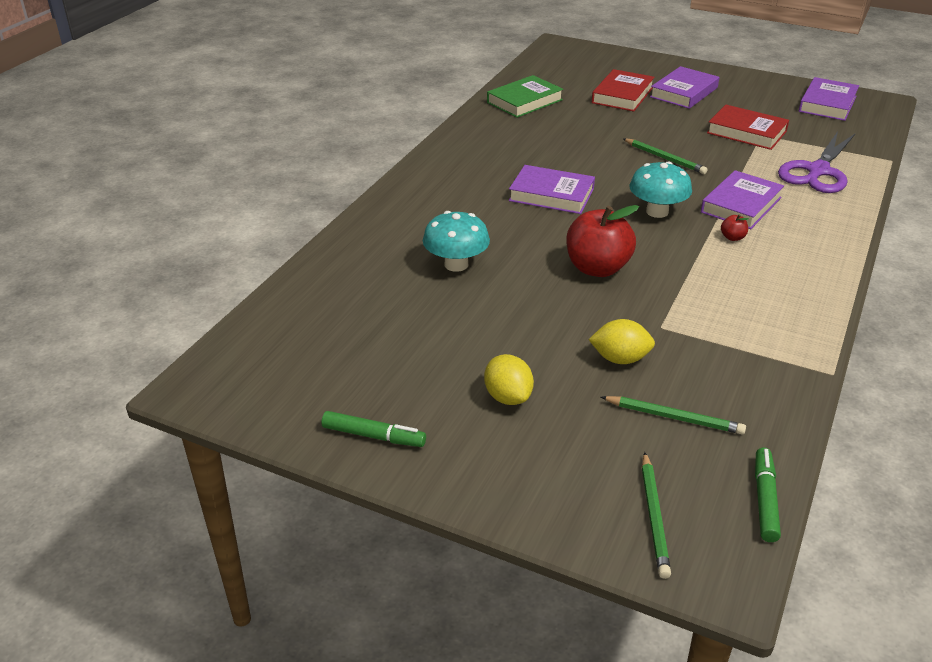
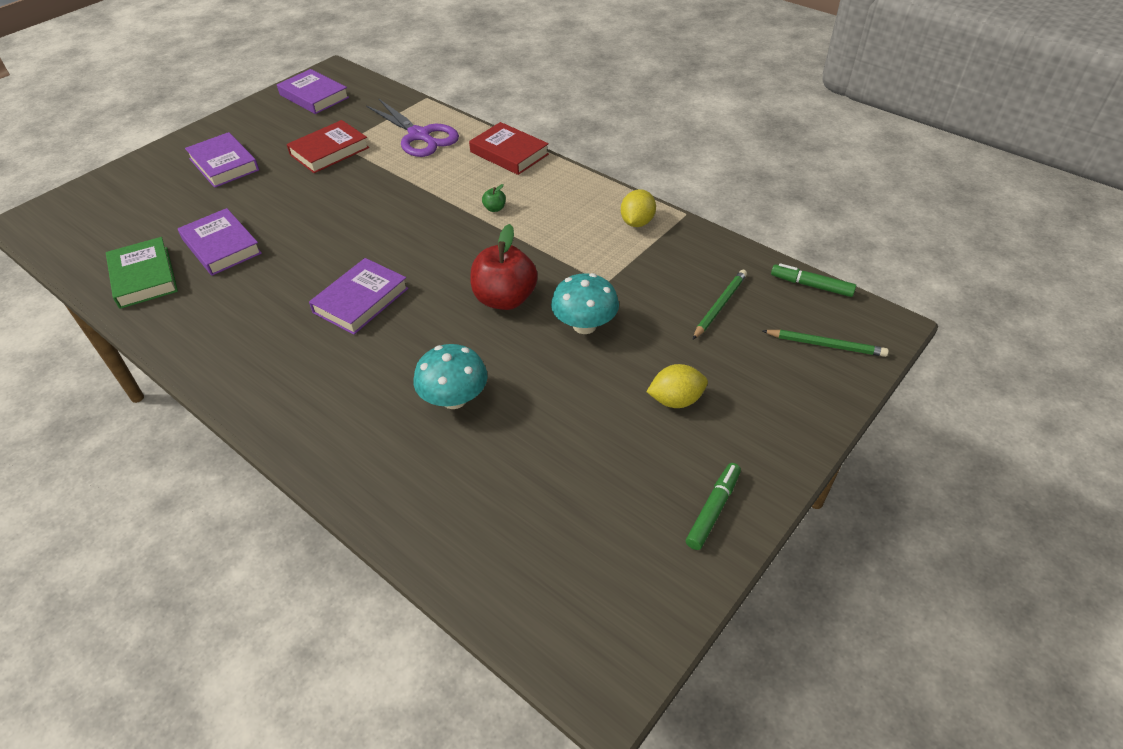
camera: 75 degrees left, 10 degrees up
(620, 359) = (641, 317): yellow lemon -> yellow lemon (637, 222)
(622, 95) = (194, 204): red book -> red book (509, 153)
(657, 212) = (431, 239): turquoise mushroom -> turquoise mushroom (584, 325)
(664, 158) = (341, 210): green pencil -> none
(732, 237) = (494, 208): red apple -> green apple
(741, 205) = (447, 189): purple book -> purple book (221, 246)

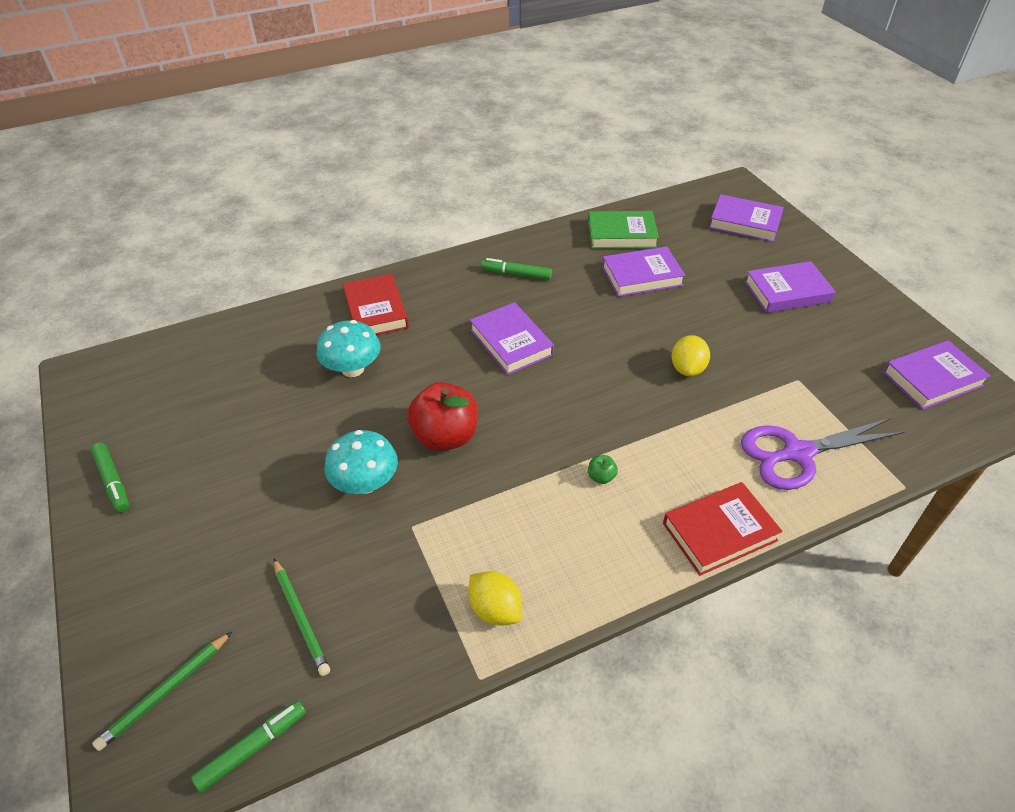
camera: 115 degrees right, 0 degrees up
(107, 203) = (744, 222): none -> purple book
(242, 333) = (516, 274): none -> green marker
(329, 151) = (787, 368): red book -> red book (376, 310)
(675, 400) = (225, 510): yellow lemon -> yellow lemon (687, 369)

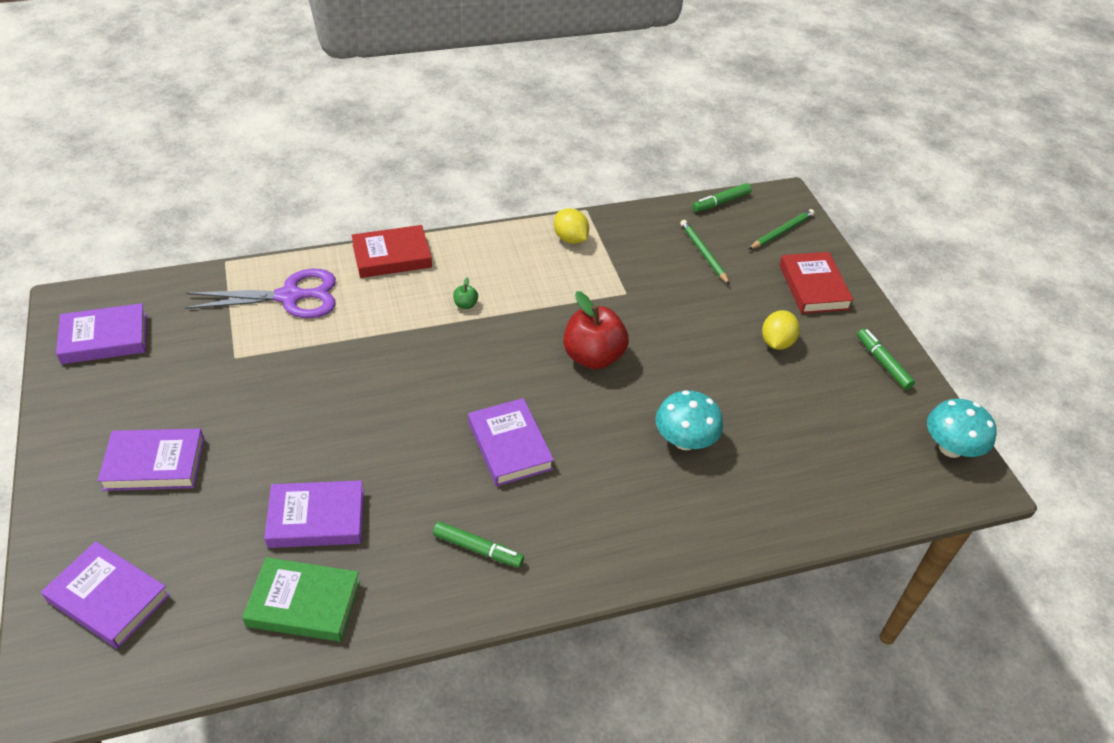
camera: 175 degrees left, 0 degrees up
(365, 483) = (664, 329): turquoise mushroom -> turquoise mushroom (950, 448)
(376, 310) = (663, 517): red book -> red book (813, 287)
(687, 369) = (336, 386): yellow lemon -> yellow lemon (776, 342)

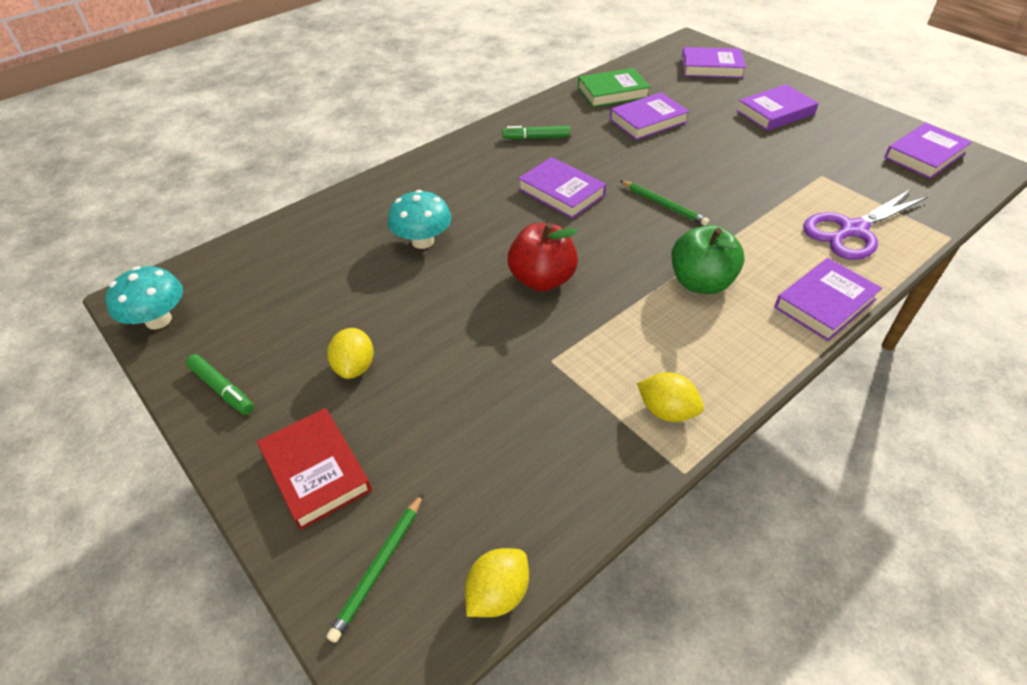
camera: 160 degrees right, 0 degrees up
(392, 256) = (824, 303): red book -> purple book
(465, 304) = (700, 282): green apple -> green apple, size x2.45
(703, 253) = (485, 464): green pencil -> green pencil (663, 205)
(721, 202) = (498, 593): green marker -> yellow lemon

